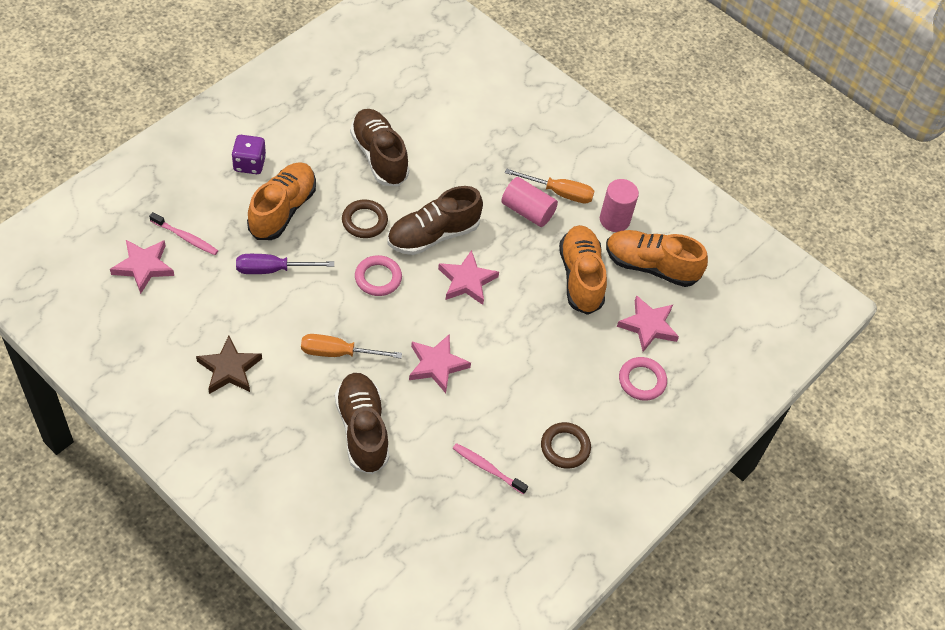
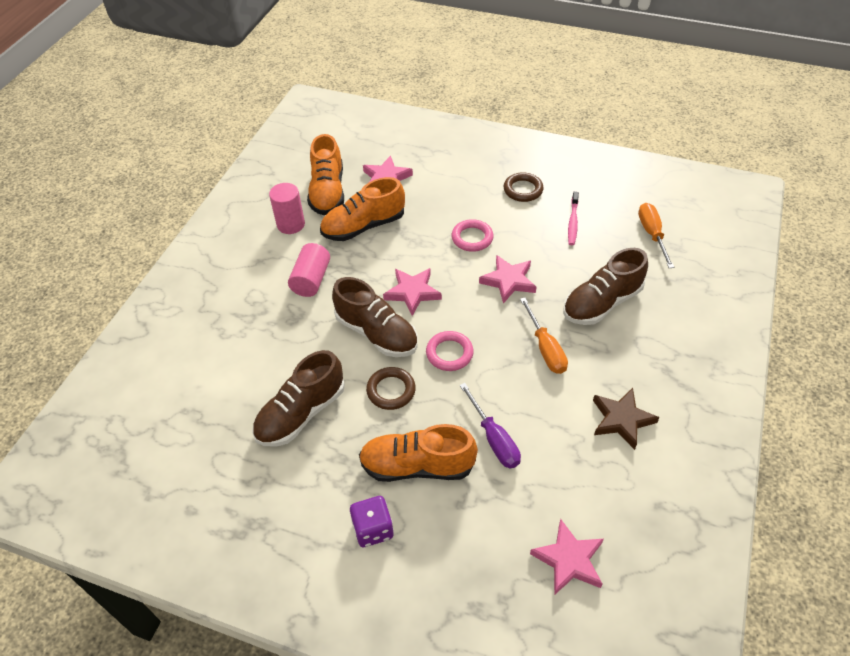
camera: 105 degrees left, 5 degrees down
(186, 237) = (507, 539): pink toothbrush -> none
(559, 192) = (278, 266): orange screwdriver -> orange screwdriver (652, 234)
(642, 381) = (438, 169): pink ring -> pink ring (472, 238)

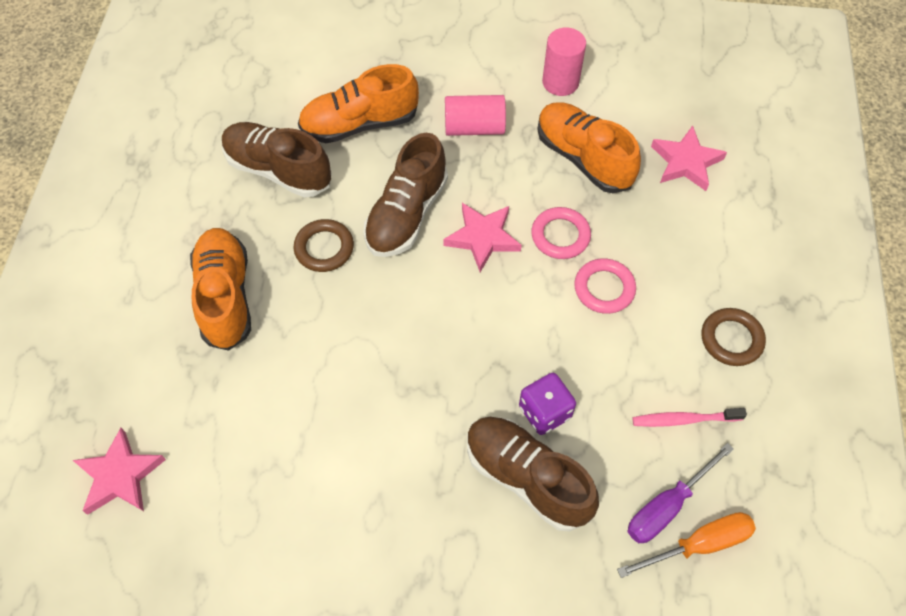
camera: 75 degrees right, 10 degrees up
(328, 192) = (633, 104): orange shoe -> orange shoe (359, 124)
(373, 529) = (144, 271): purple dice -> purple dice (544, 412)
(449, 353) = (392, 299): pink ring -> pink ring (560, 236)
(494, 439) = (273, 370): purple screwdriver -> purple screwdriver (667, 506)
(508, 281) = (535, 348): pink star -> none
(545, 348) = (425, 411): orange screwdriver -> none
(621, 419) = (324, 522): brown star -> none

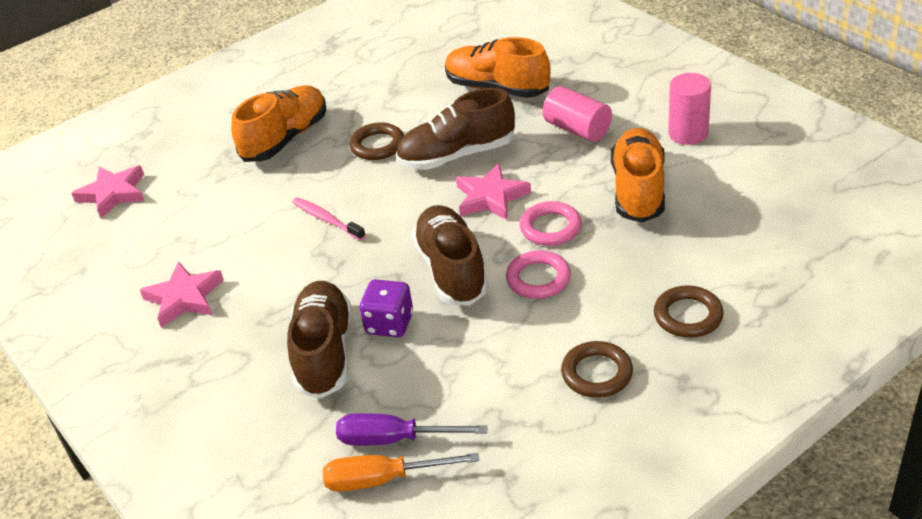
camera: 50 degrees right, 20 degrees down
(278, 170) = (408, 88): brown shoe -> brown shoe (451, 270)
(684, 420) = (483, 397): pink toothbrush -> pink toothbrush (326, 219)
(686, 162) = (726, 237): pink star -> pink star (184, 298)
(699, 544) = (383, 479): orange screwdriver -> orange screwdriver turned 150 degrees clockwise
(733, 247) = (688, 316): none -> brown ring

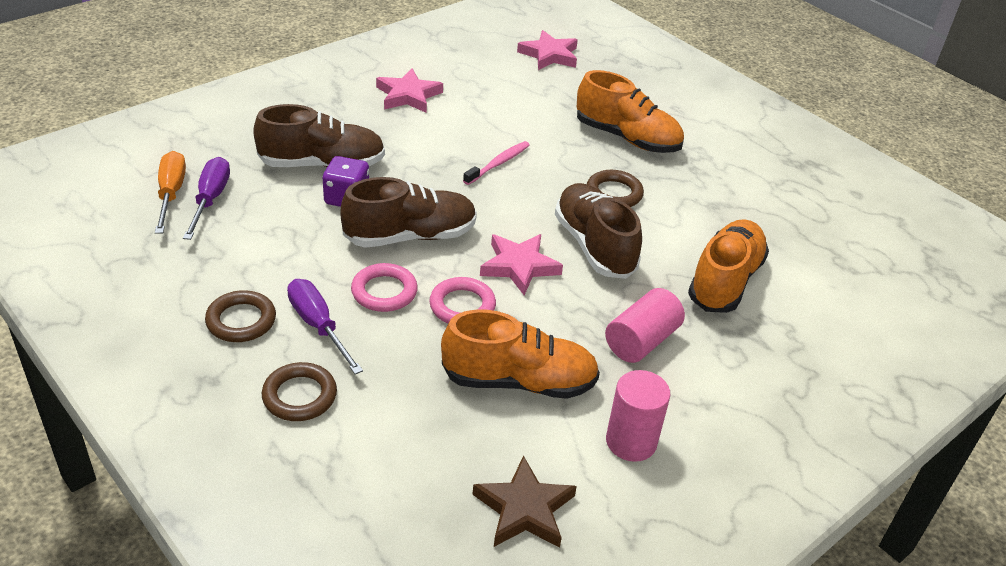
camera: 80 degrees right, 0 degrees up
(594, 317) = (318, 326): none -> purple screwdriver
(769, 181) = (524, 509): none -> brown star

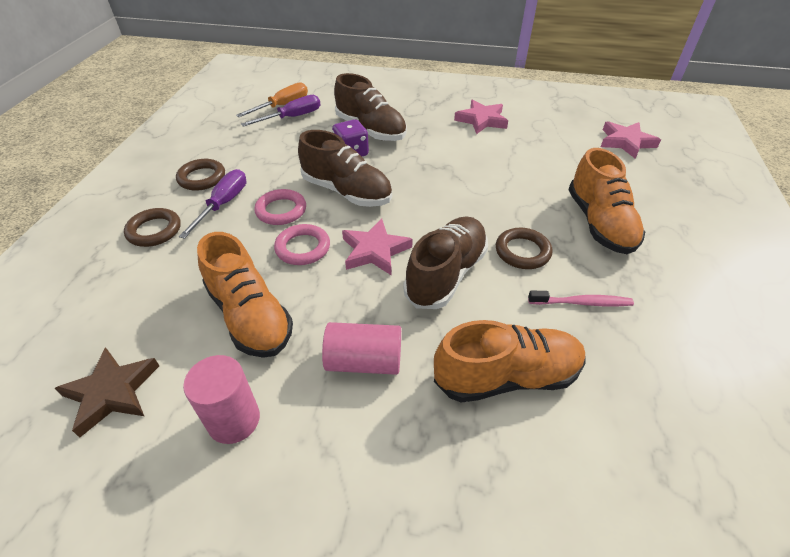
camera: 55 degrees right, 5 degrees up
(498, 163) = (471, 185): pink toothbrush -> pink toothbrush (582, 303)

